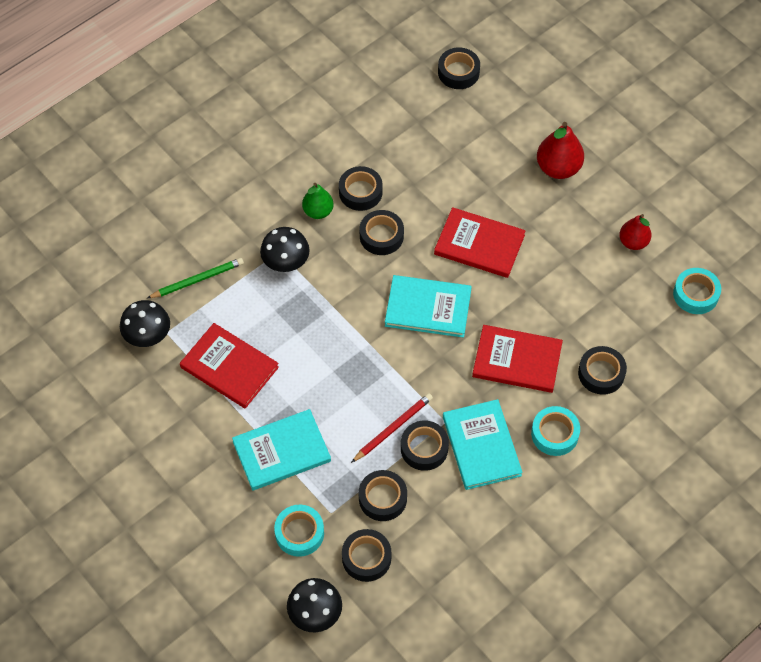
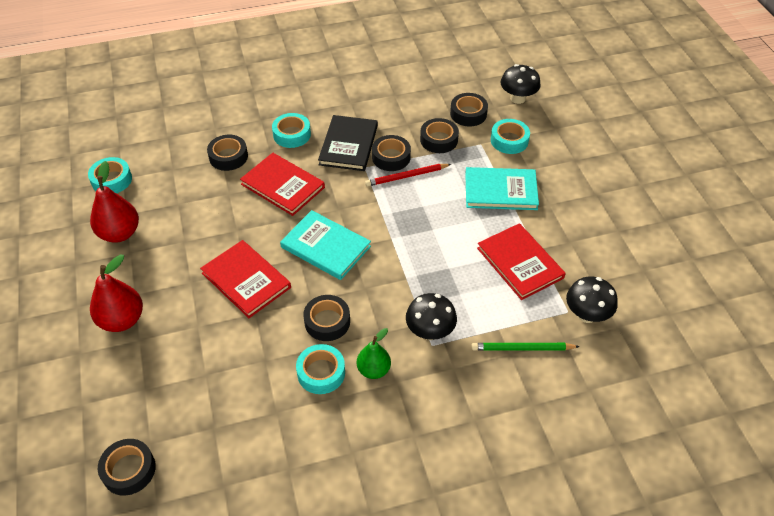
camera: 155 degrees left, 10 degrees down
(360, 192) = (321, 373): black tape -> turquoise tape
(481, 446) = (348, 145): turquoise book -> black book
(633, 242) = (120, 233): red pear -> red pear, size x1.53

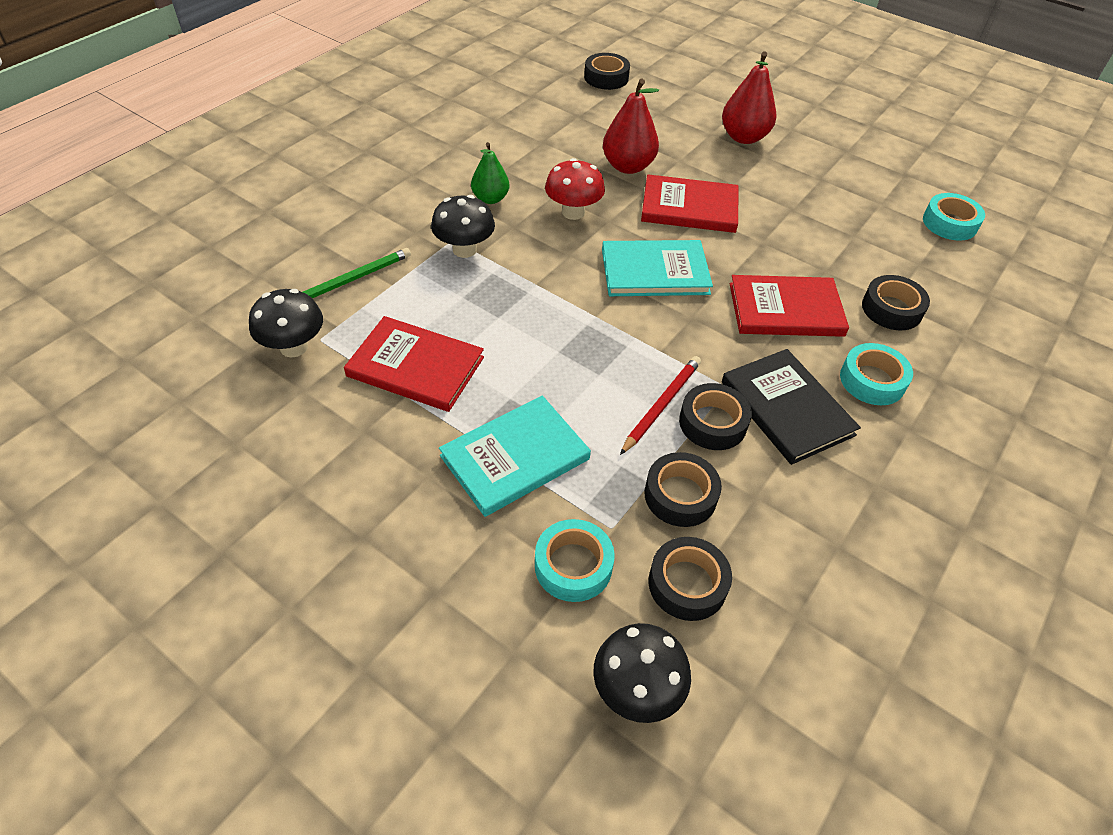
camera: 140 degrees right, 0 degrees up
(120, 233) = (856, 187): red pear -> red pear (628, 166)
(321, 373) = (535, 177): turquoise tape -> none
(327, 322) = (573, 212): black tape -> red mushroom

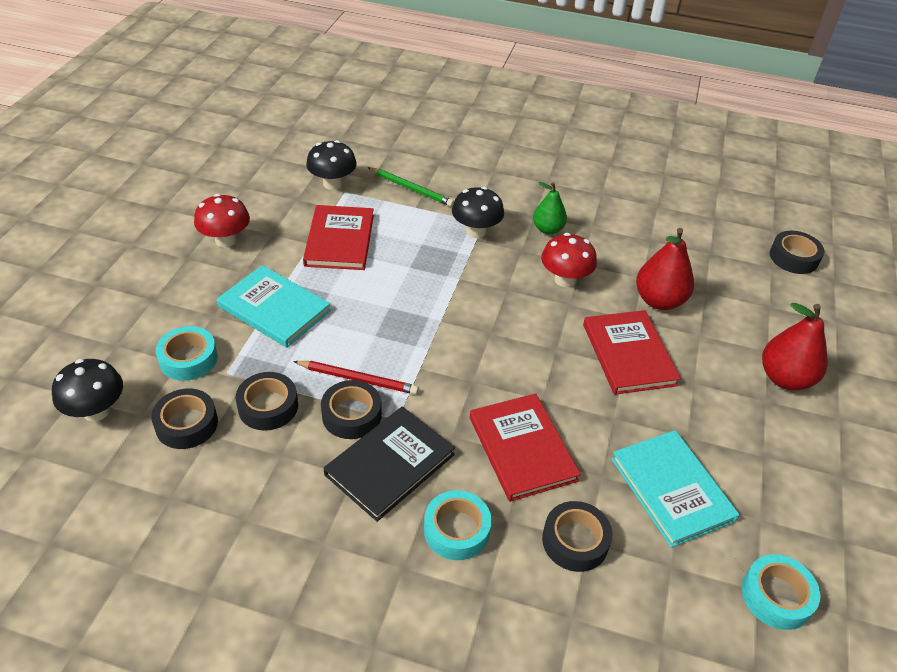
camera: 70 degrees right, 5 degrees down
(348, 485) = (226, 240): none -> red mushroom
(655, 271) = (519, 346): turquoise book -> turquoise book (672, 489)

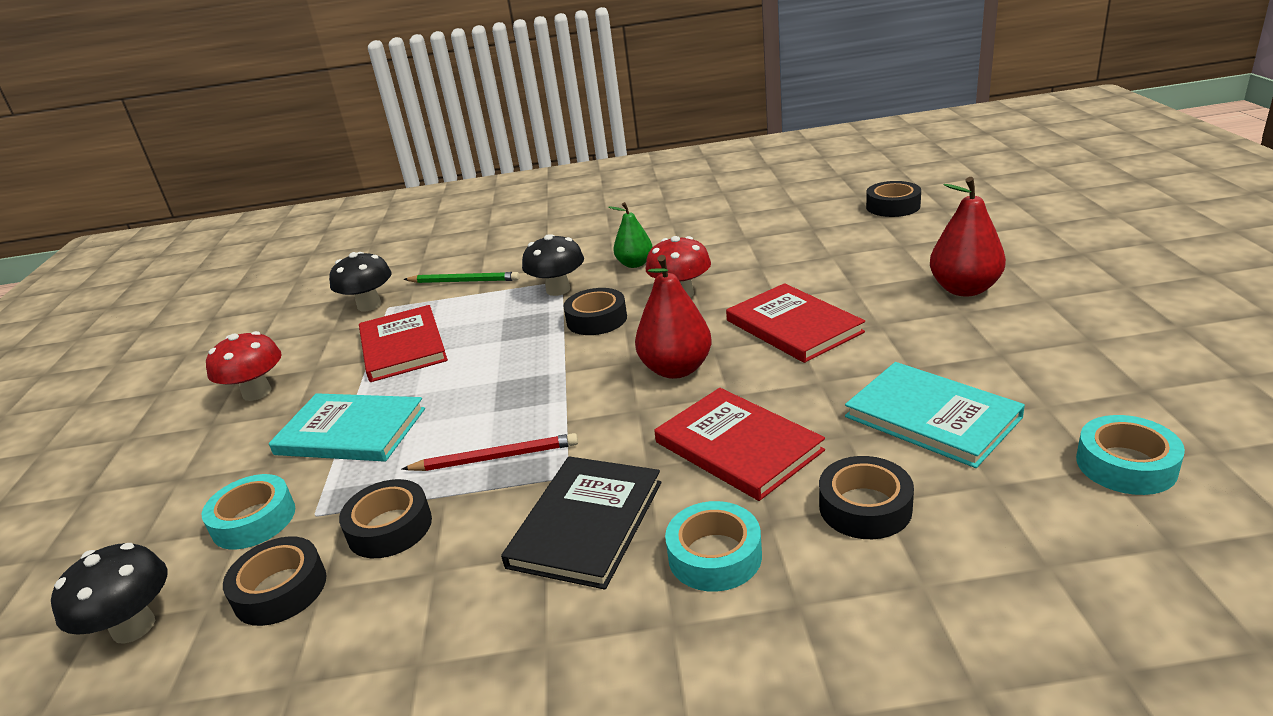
camera: 15 degrees left, 15 degrees down
(351, 415) = (507, 494): black tape -> black tape (596, 319)
(659, 301) = (791, 277): red pear -> red pear (676, 369)

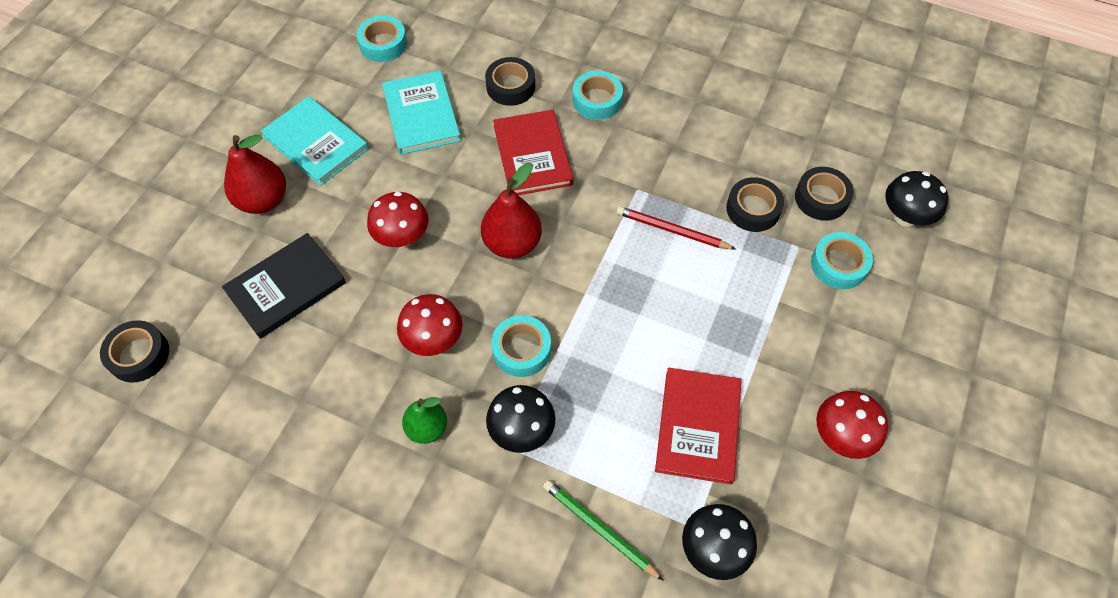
camera: 155 degrees left, 30 degrees up
(350, 432) = (764, 321): turquoise book -> turquoise book (316, 143)
(586, 524) = (645, 151): black book -> black book (286, 287)
(596, 319) = (521, 350): black tape -> turquoise tape
(793, 326) = (402, 237): red book -> red mushroom

